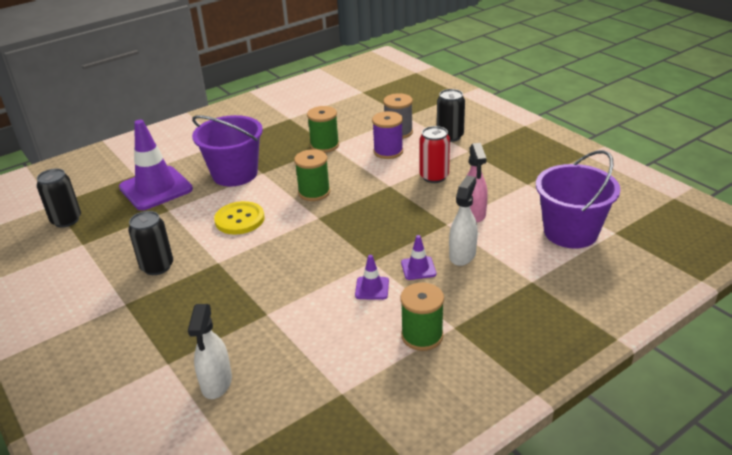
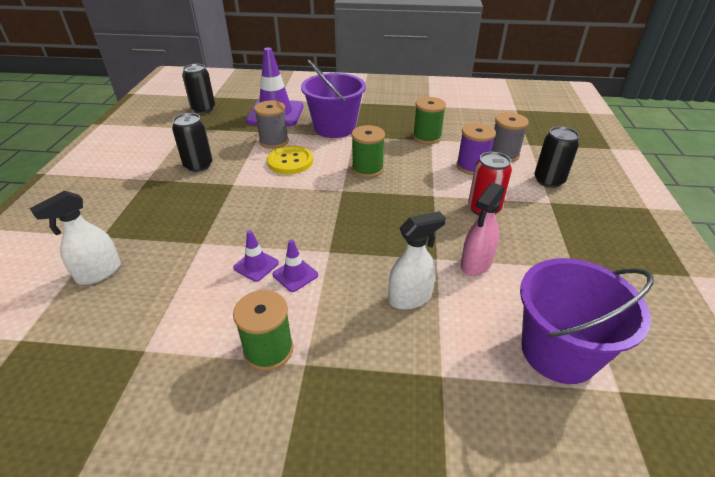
camera: 40 degrees right, 5 degrees up
(196, 212) = (274, 141): none -> grey spool
(418, 268) = (355, 283): purple traffic cone -> purple traffic cone (256, 265)

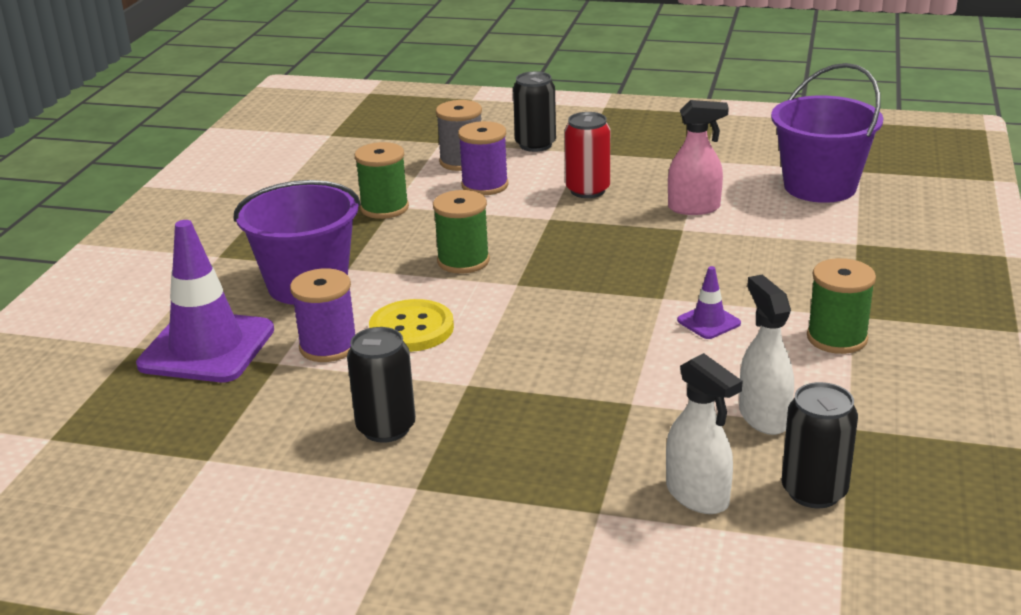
camera: 80 degrees left, 10 degrees down
(203, 109) = (117, 445): black can -> black can (814, 491)
(256, 265) = (688, 352): purple traffic cone -> none
(274, 141) = (328, 346): grey spool -> purple spool
(410, 298) = (750, 250): white spray bottle -> white spray bottle (763, 417)
(476, 264) = (694, 208): pink spray bottle -> pink spray bottle turned 45 degrees counterclockwise

